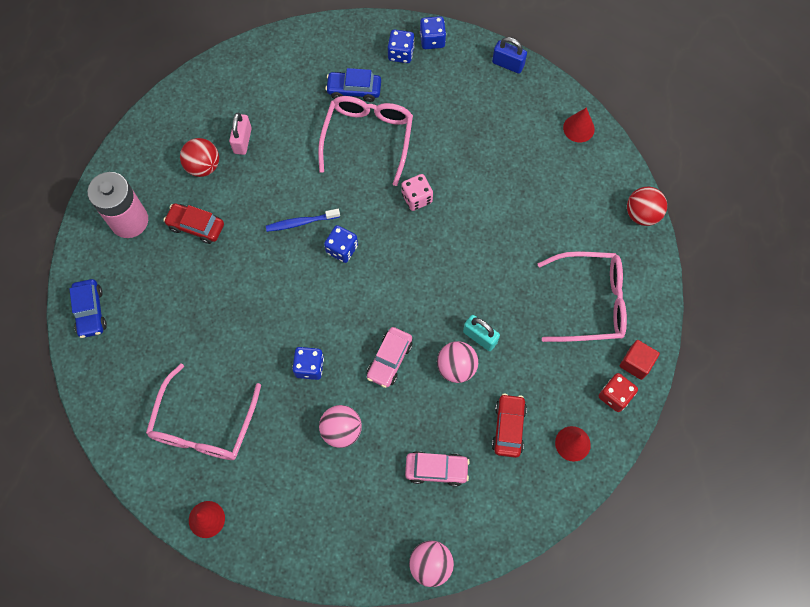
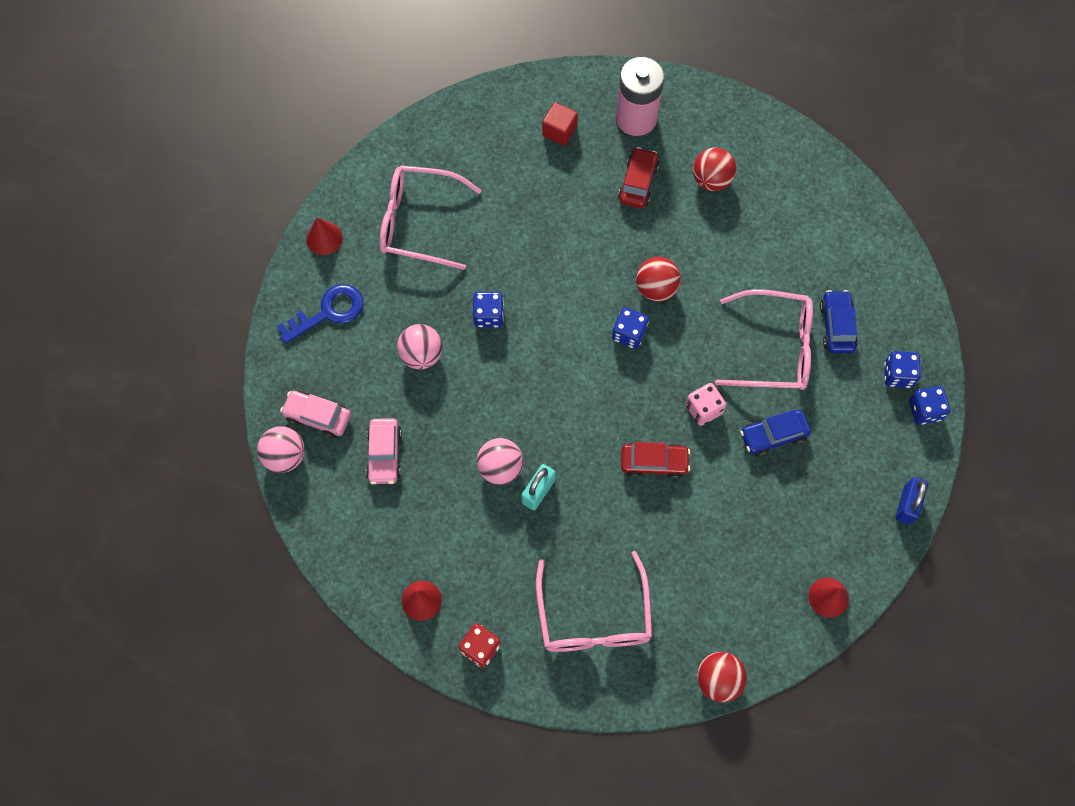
camera: 85 degrees right, 0 degrees up
(90, 311) = (530, 100): blue car -> blue car (773, 435)
(242, 141) = (749, 215): pink padlock -> none
(287, 517) = (328, 312): none -> blue key
(301, 222) = (656, 288): blue toothbrush -> red ball
(389, 360) = (503, 396): pink car -> pink car (318, 417)
(508, 427) = (435, 528): red car -> red car (654, 462)
(636, 363) = (522, 672): red cube -> red cube (559, 131)

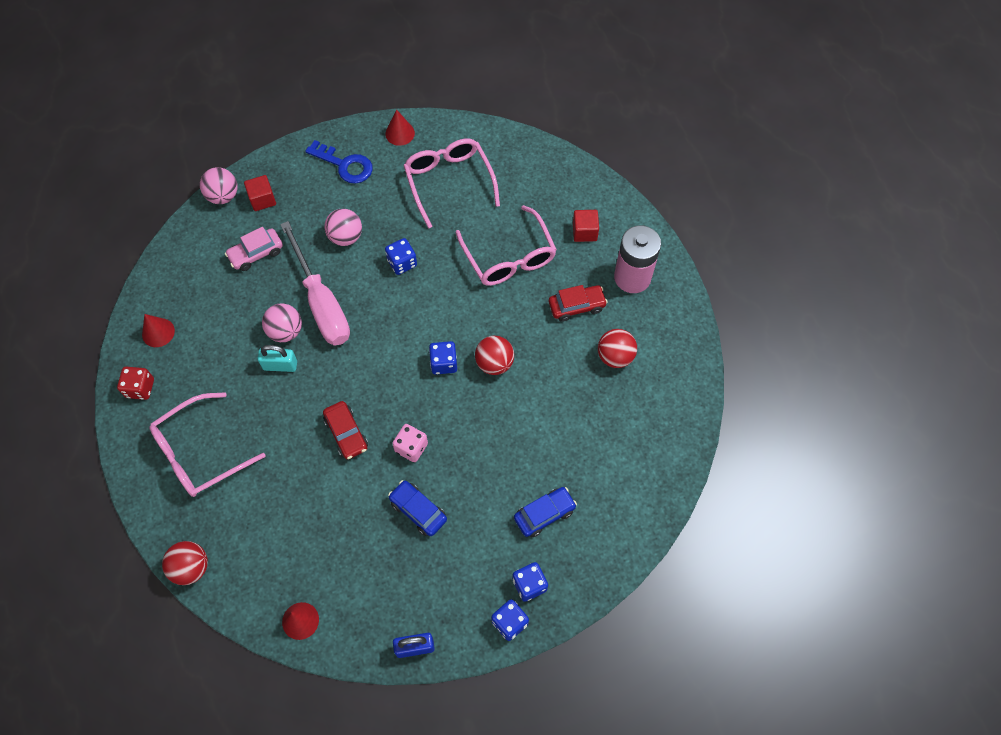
camera: 60 degrees right, 5 degrees down
(318, 417) = (262, 199): pink car -> red cube
(487, 416) = (321, 302): none -> pink screwdriver
(774, 348) = (495, 475): pink glasses -> pink glasses (509, 257)

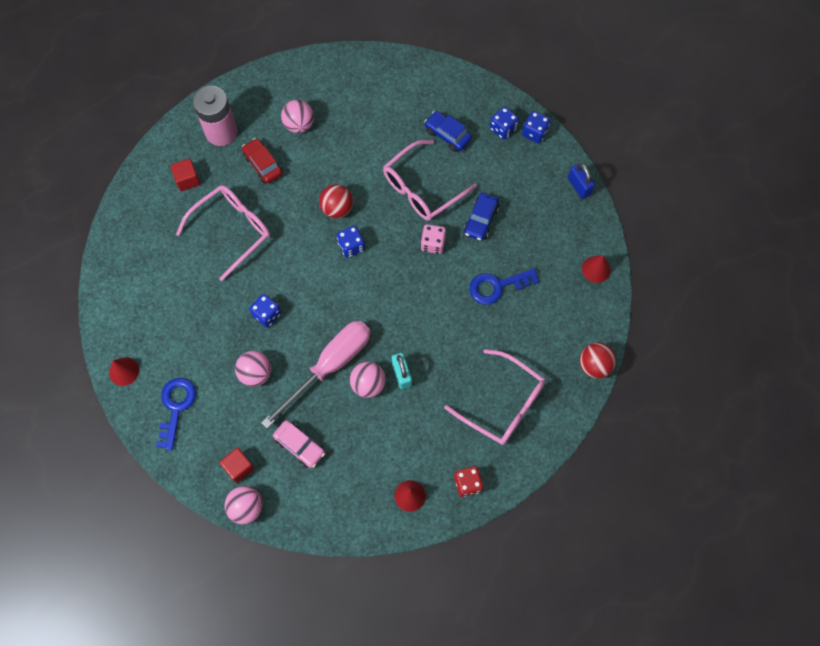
camera: 110 degrees left, 5 degrees up
(331, 498) = (497, 286): none -> blue key
(346, 433) = (440, 296): red car -> none
(449, 182) = (168, 306): pink glasses -> pink glasses (422, 188)
(615, 356) = (299, 125): red ball -> pink ball

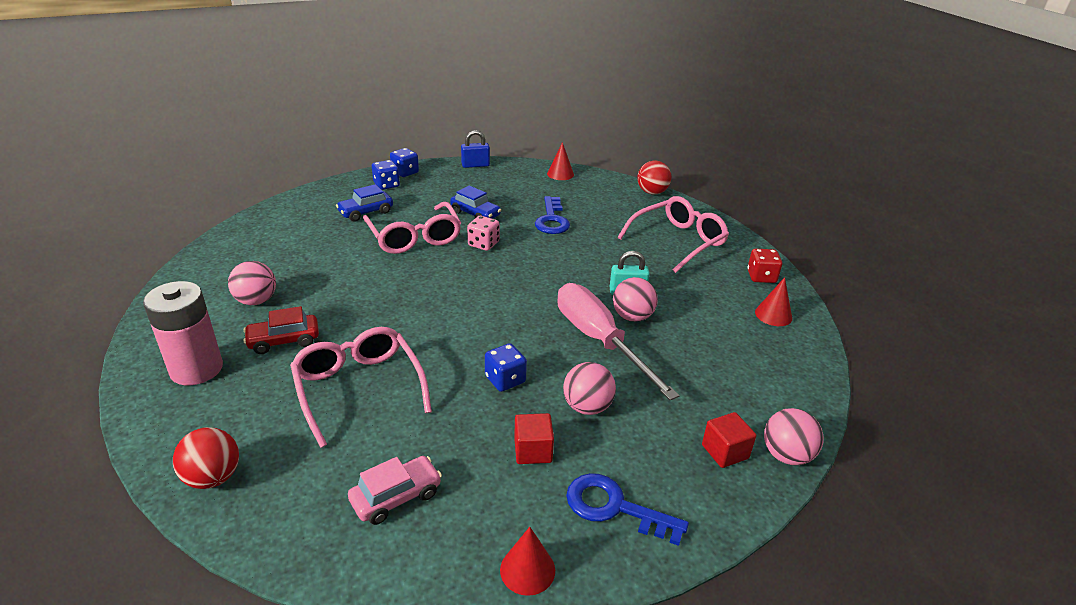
camera: 75 degrees left, 35 degrees down
(187, 180) = (239, 419): red cube -> red cube (533, 451)
(300, 446) = (701, 386): pink car -> pink car (396, 497)
(337, 208) = (395, 295): red ball -> red ball (213, 477)
(351, 246) = (451, 295): blue dice -> none

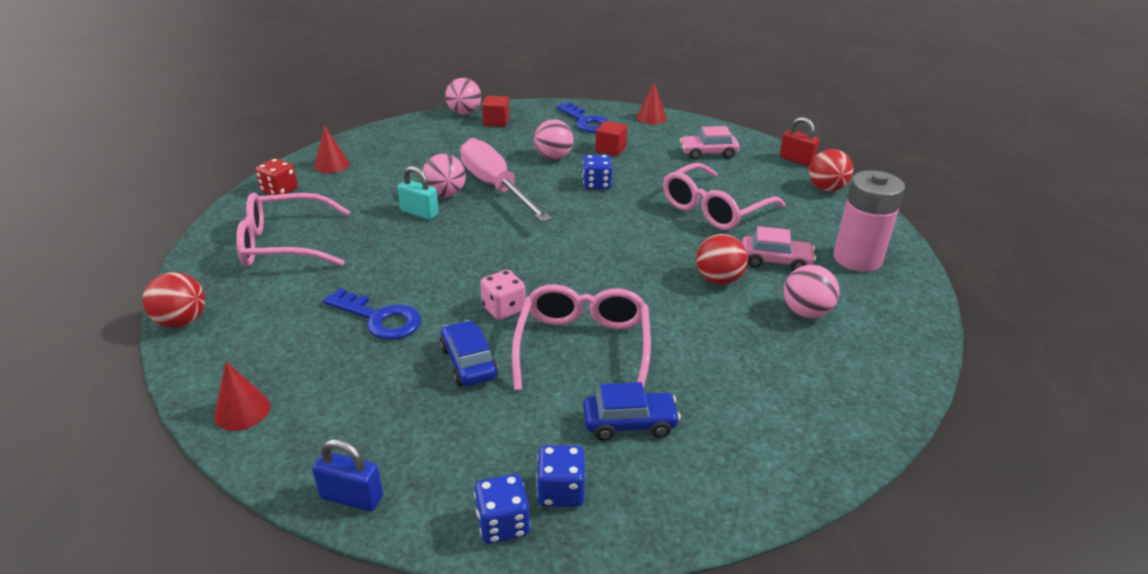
camera: 150 degrees left, 0 degrees up
(254, 536) = (796, 160): none -> red padlock
(284, 341) = (775, 261): red car -> pink car
(335, 308) = (718, 279): none -> red ball
(359, 388) = (714, 209): pink glasses -> pink glasses turned 45 degrees clockwise
(552, 220) = (379, 318): blue key -> blue key turned 90 degrees clockwise
(599, 341) = (496, 187): pink screwdriver -> pink screwdriver turned 150 degrees clockwise

